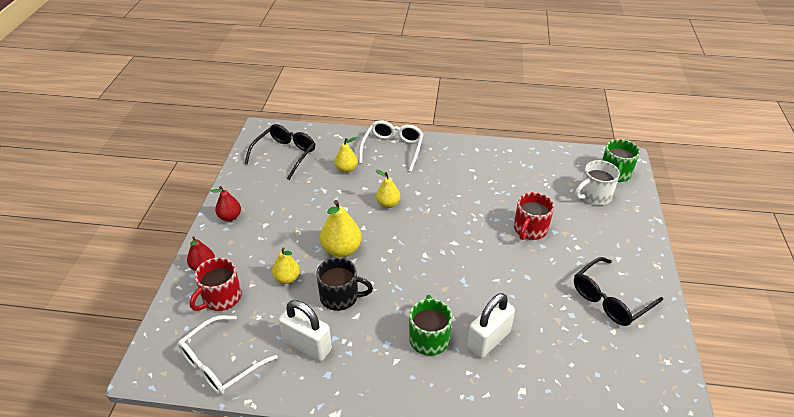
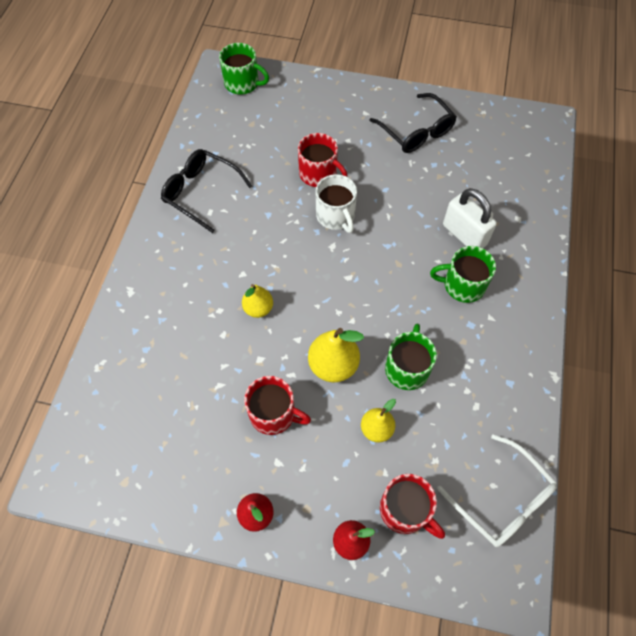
camera: 85 degrees left, 20 degrees up
(284, 155) = (129, 442): black glasses -> black glasses (202, 193)
(302, 219) = (274, 414): none -> red mug
(307, 345) = (475, 403): white padlock -> none
(340, 296) = (407, 368): black mug -> green mug
(346, 169) = (180, 355): yellow pear -> none
(392, 149) = (150, 295): white glasses -> none
(593, 195) = (274, 109): white mug -> white mug (336, 216)

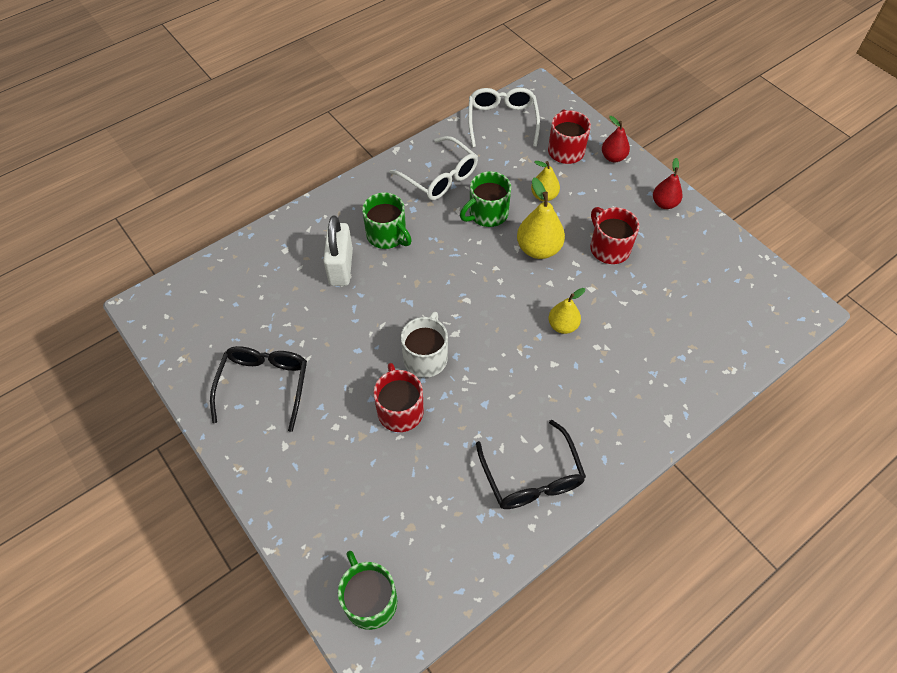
camera: 140 degrees left, 5 degrees down
(486, 376) = (439, 176): none -> white glasses

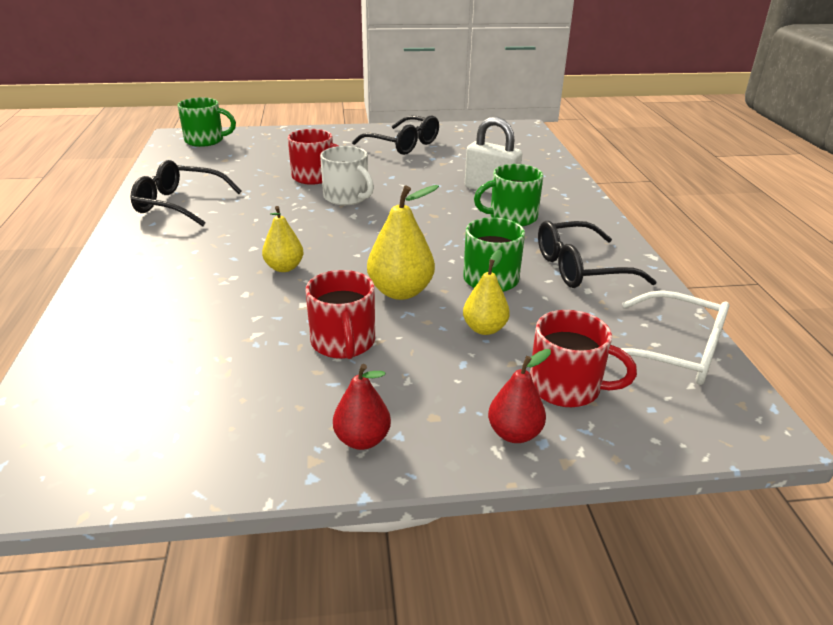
camera: 120 degrees right, 25 degrees down
(439, 176) = (581, 268): white glasses -> black glasses
(609, 248) = (343, 343): red mug -> red mug turned 75 degrees clockwise

